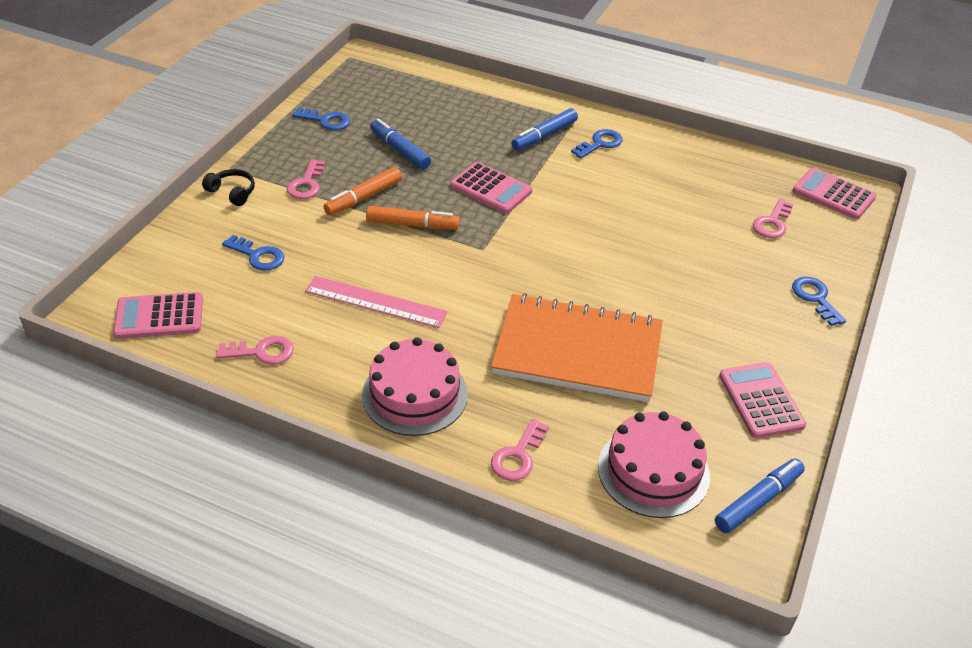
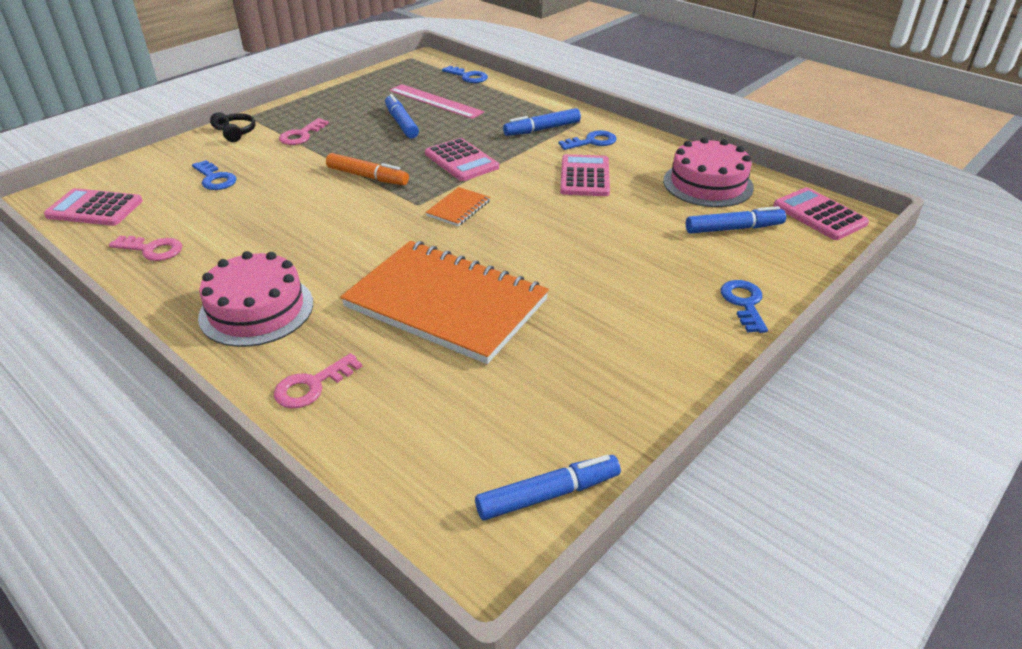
camera: 20 degrees right, 5 degrees down
(326, 121) = (355, 96): blue key -> blue key (468, 77)
(363, 198) = (341, 151): orange marker -> none
(375, 302) = (285, 229): pink ruler -> pink ruler (435, 101)
(524, 246) = (458, 208): none -> orange notebook
(653, 471) = (445, 433): pink cake -> pink cake (708, 184)
(761, 400) = (618, 389): pink calculator -> pink calculator (585, 176)
(772, 223) = (734, 229): pink key -> blue marker

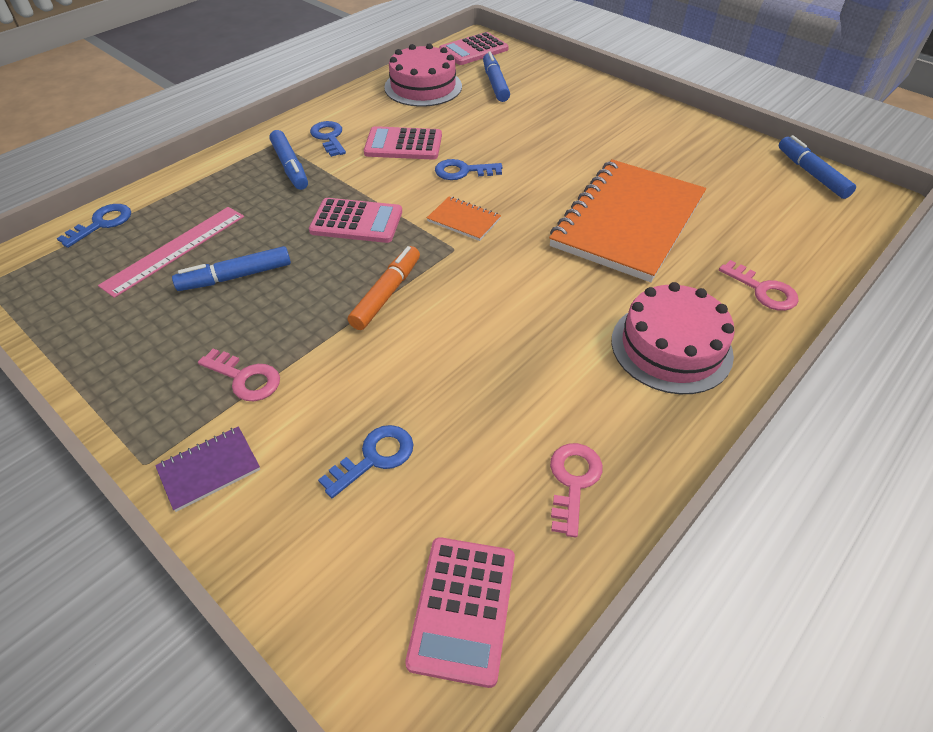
camera: 90 degrees left, 10 degrees up
(235, 132) = (209, 469): black headphones -> purple notebook
(461, 161) = (356, 221): pink calculator -> pink calculator turned 45 degrees clockwise
(744, 303) = (593, 90): blue key -> blue key (463, 171)

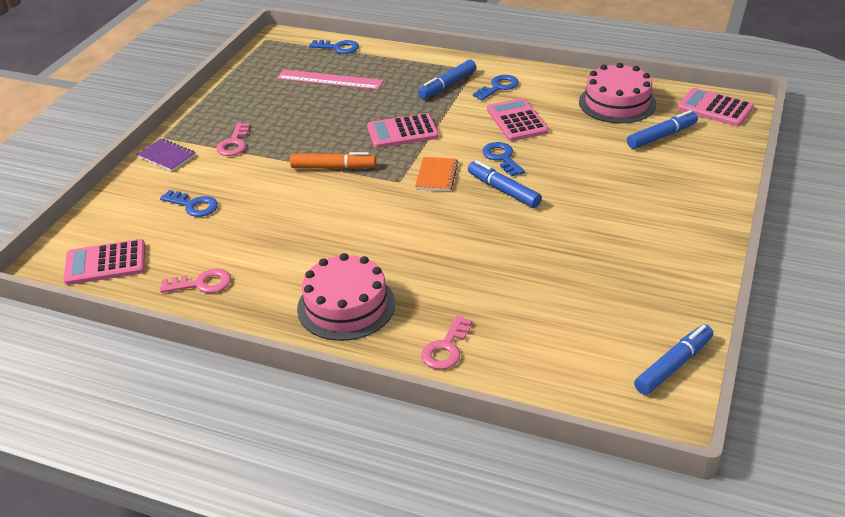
camera: 70 degrees right, 10 degrees down
(235, 276) = (317, 109): blue marker -> blue marker (503, 190)
(356, 221) = (402, 132): pink calculator -> pink calculator turned 90 degrees clockwise
(628, 222) = (493, 256): orange notebook -> none

